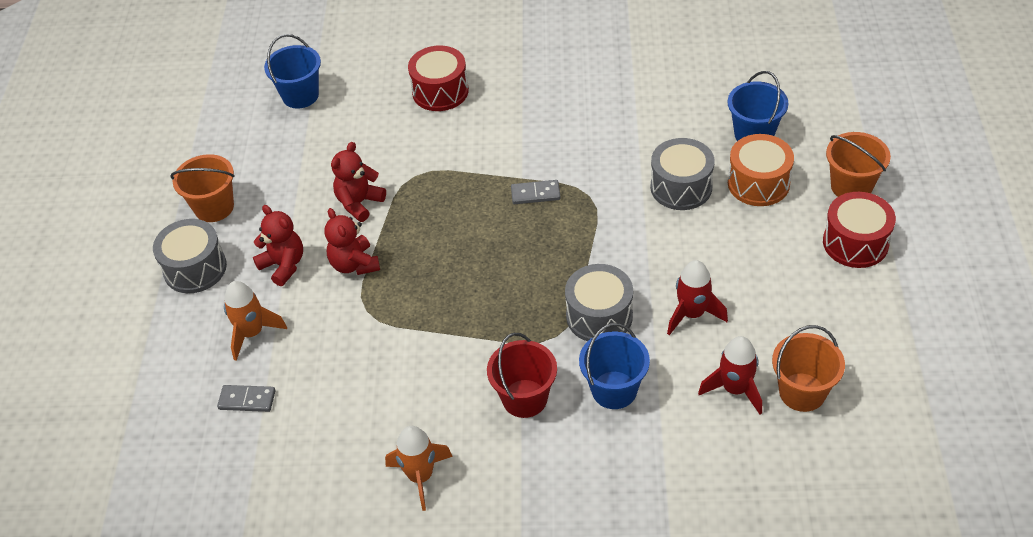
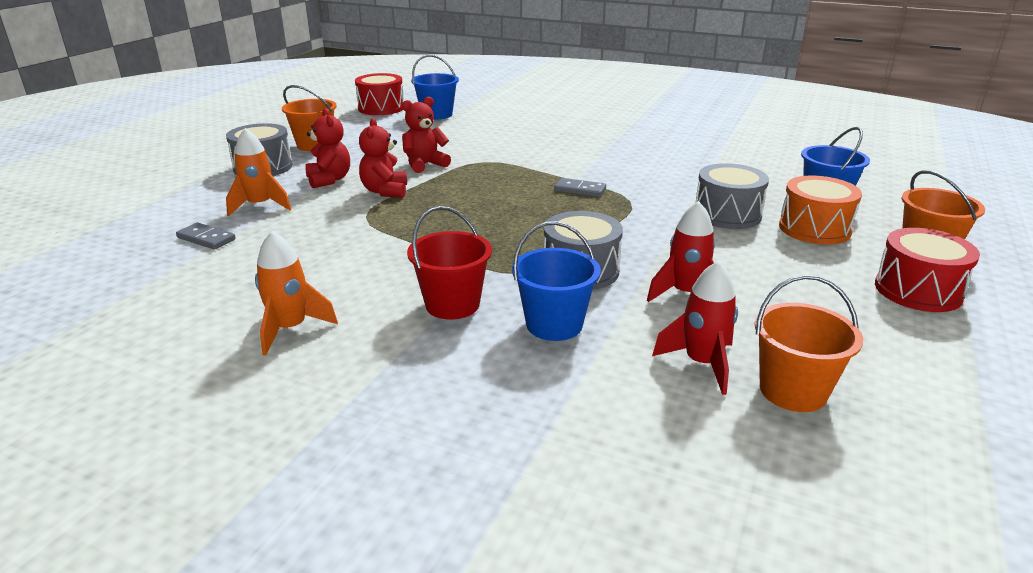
camera: 20 degrees right, 20 degrees down
(440, 91) = (545, 131): red drum -> red drum (381, 108)

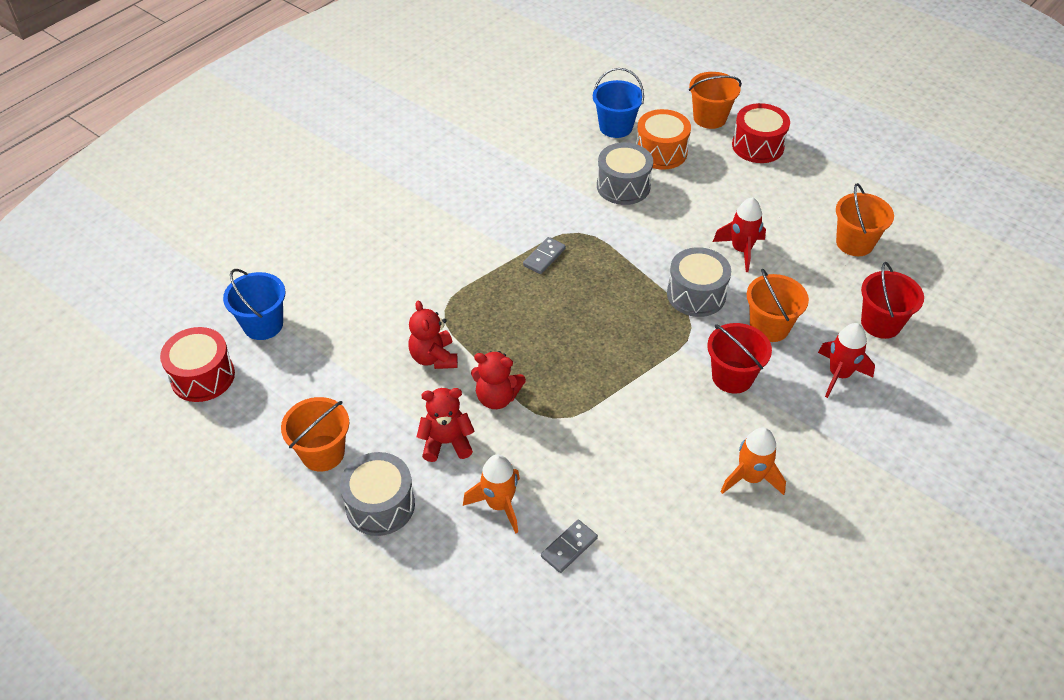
camera: 75 degrees left, 20 degrees up
(554, 325) = (769, 327): blue bucket -> orange bucket
(621, 428) = (880, 323): none -> red bucket
(702, 364) = (824, 270): red rocket -> red rocket (839, 375)

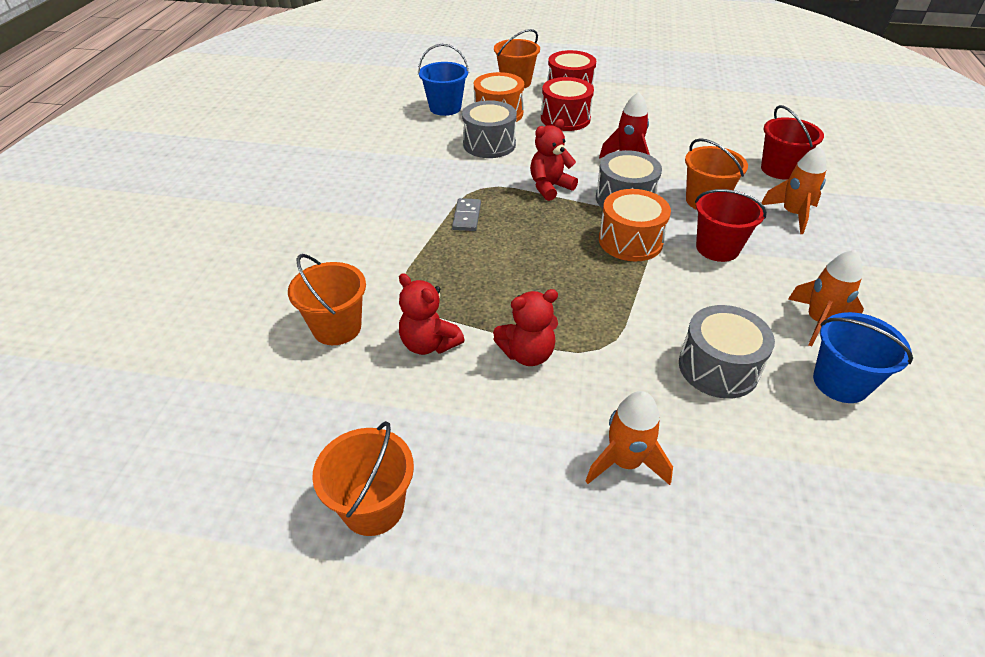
camera: 30 degrees left, 5 degrees down
(203, 376) = (142, 488): red drum -> red drum (565, 118)
(263, 325) = (194, 392): blue bucket -> blue bucket (840, 382)
(380, 505) = (493, 535): grey drum -> grey drum (718, 367)
(446, 442) = (513, 423): red teddy bear -> red teddy bear (550, 187)
(569, 547) = (735, 470): grey domino -> none
(662, 338) = (630, 241): none -> orange drum
(839, 375) = (792, 214): red rocket -> orange rocket
(854, 243) = (703, 126): orange bucket -> orange bucket (337, 328)

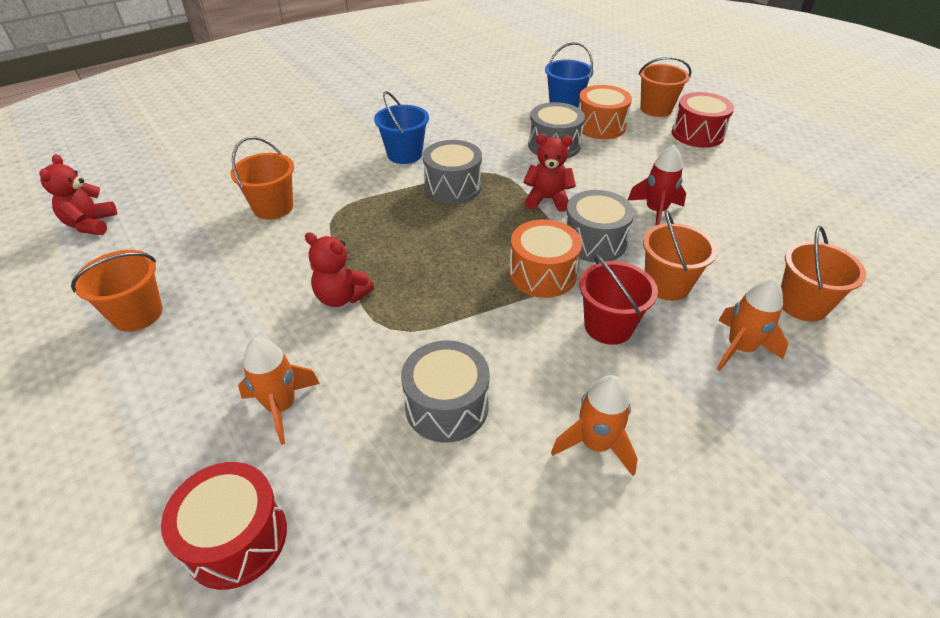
camera: 45 degrees right, 0 degrees up
(429, 344) = (301, 250): red teddy bear -> red teddy bear (91, 224)
(466, 216) = (453, 187): grey domino -> grey drum
(565, 118) = (651, 155): red drum -> red drum (236, 538)
(779, 169) = (802, 304): red bucket -> orange bucket
(840, 382) = (525, 501): blue bucket -> blue bucket (404, 154)

